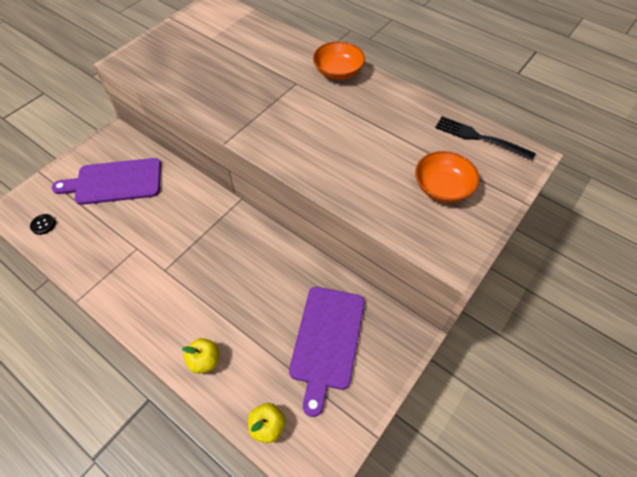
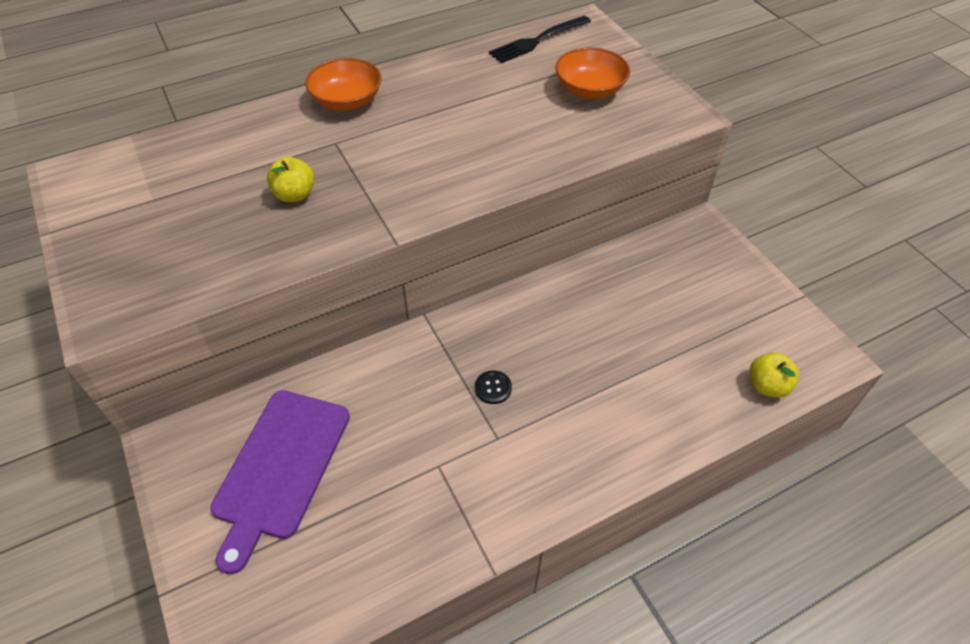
camera: 65 degrees left, 5 degrees down
(43, 224) = (303, 604): black button -> black button (493, 388)
(205, 360) = (661, 426): yellow apple -> yellow apple (294, 195)
(327, 341) = (680, 297): purple cutting board -> none

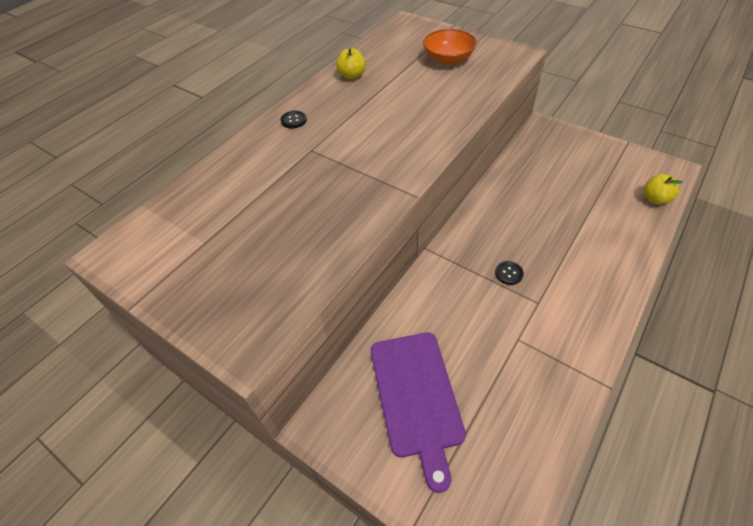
camera: 25 degrees left, 0 degrees up
(294, 195) = (315, 195): yellow apple -> yellow apple (352, 75)
(347, 101) = (293, 120): orange bowl -> black button
(537, 40) = (387, 41): black fork -> none

